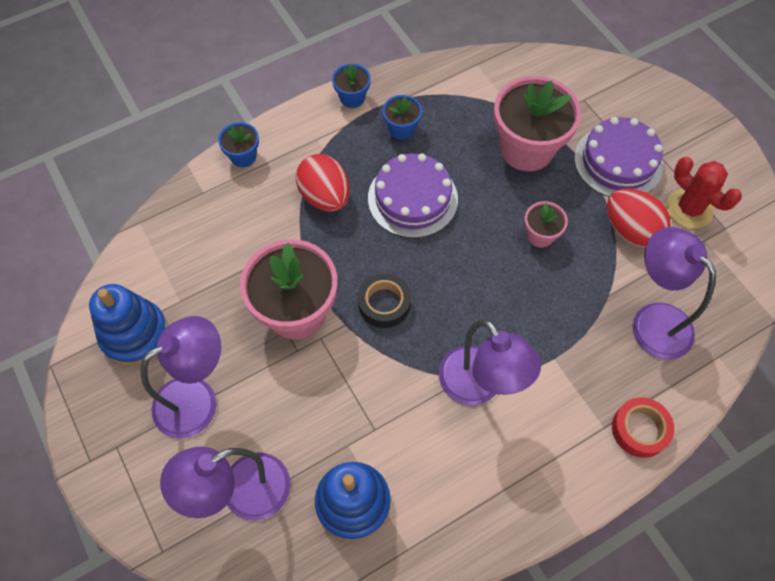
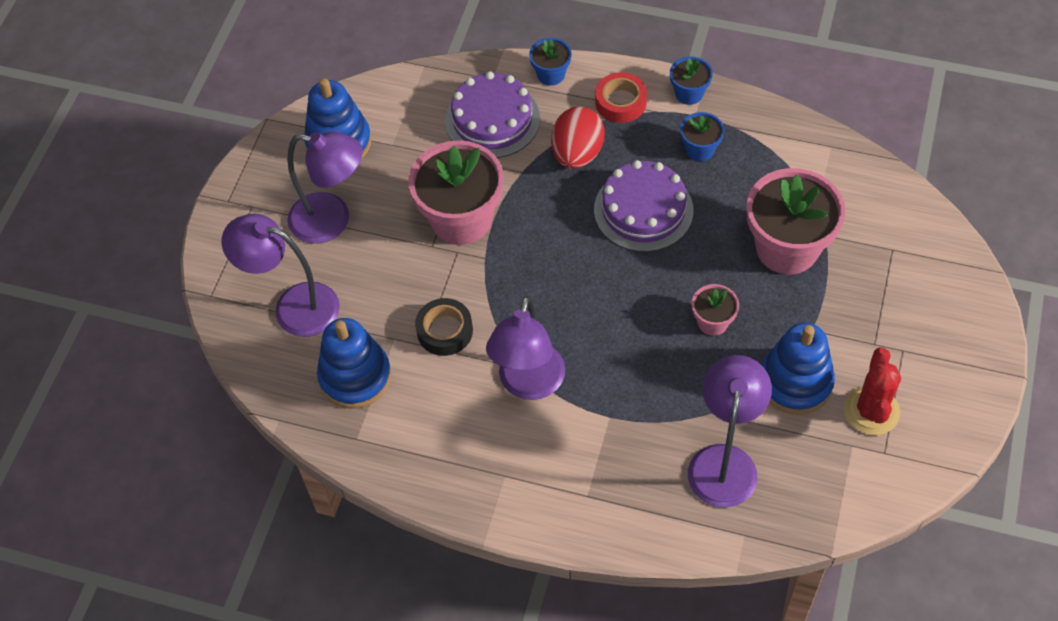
camera: 50 degrees right, 5 degrees down
(384, 304) = (529, 267): black tape -> black tape (445, 331)
(618, 161) = (856, 323): purple cake -> purple cake (492, 120)
(630, 230) = (795, 382): red egg -> blue stacking toy
(640, 429) = (612, 522): red tape -> red tape (620, 102)

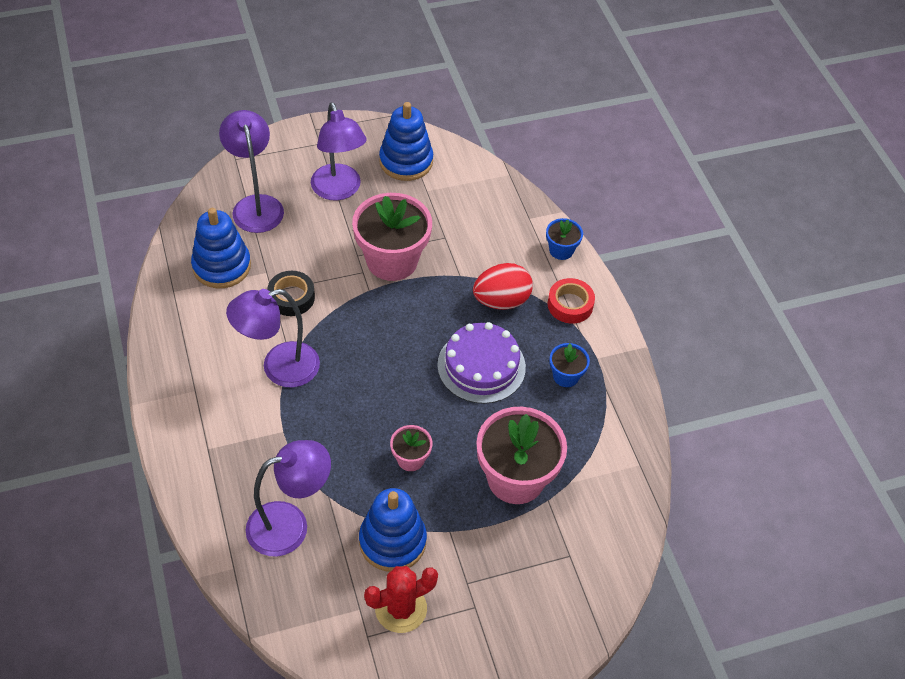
camera: 50 degrees right, 5 degrees down
(492, 120) = (492, 236): purple cake -> none
(689, 93) = (614, 344): blue flower pot -> none

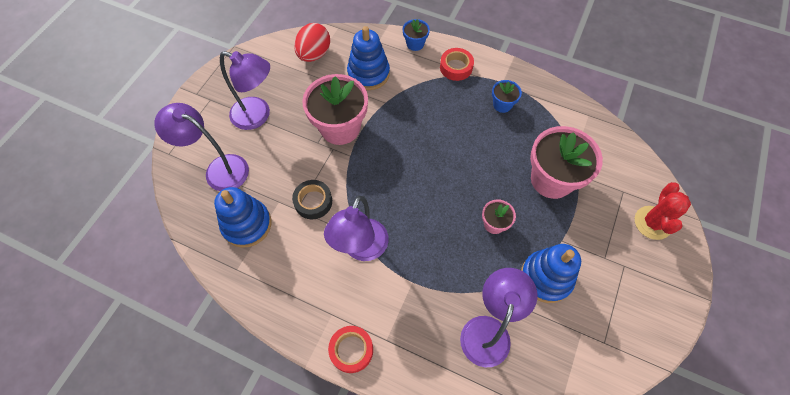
camera: 45 degrees left, 10 degrees up
(175, 428) = (351, 350): none -> red tape
(401, 609) = (598, 308): red cactus -> red cactus (652, 223)
(406, 161) = (274, 67): blue stacking toy -> blue stacking toy (368, 74)
(481, 366) = (459, 139): purple cake -> none
(501, 301) = (422, 96): red egg -> red egg (314, 54)

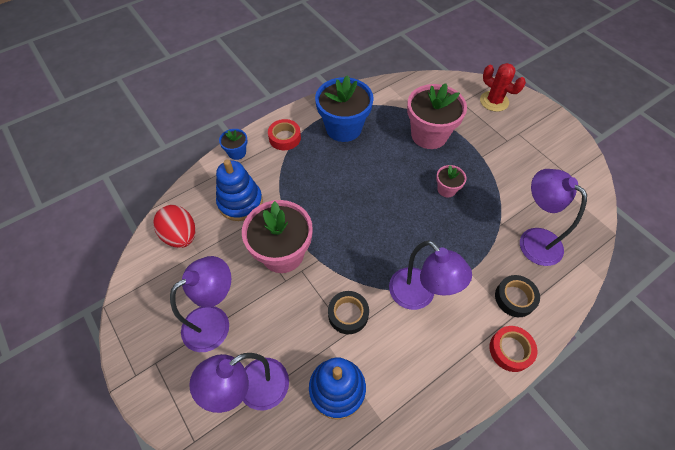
camera: 60 degrees left, 5 degrees down
(408, 335) = (515, 298): none -> black tape
(502, 105) = (343, 128): blue flower pot -> blue flower pot, size x2.08
(546, 277) = (507, 181): blue stacking toy -> none

